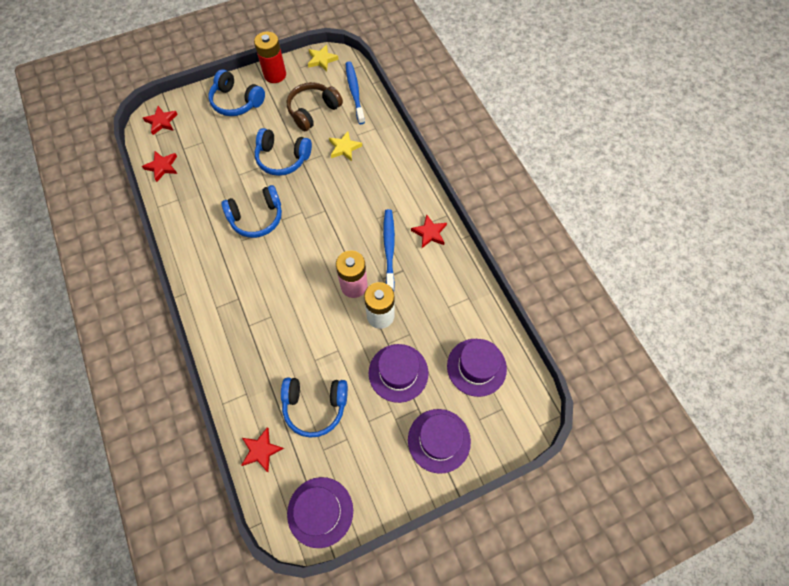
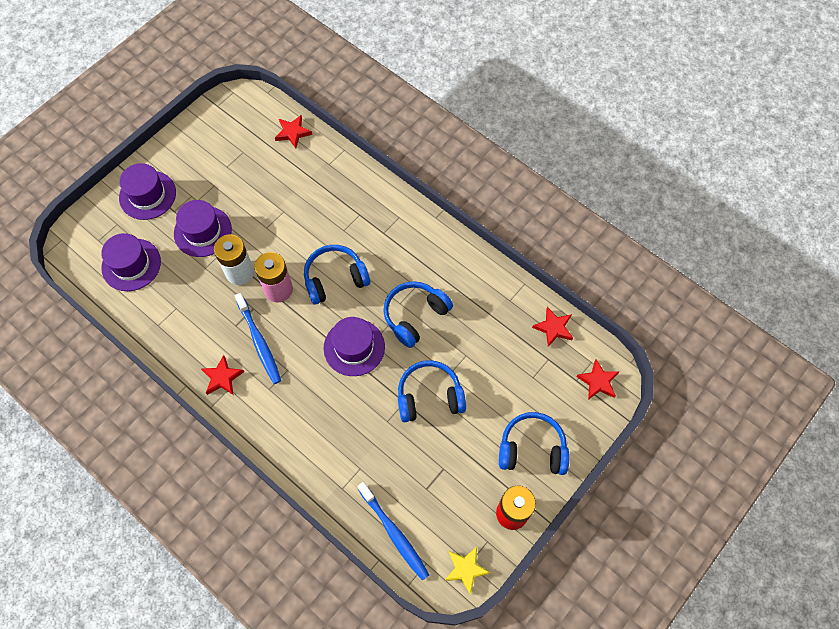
camera: 155 degrees right, 0 degrees up
(313, 111) = (431, 479): brown headphones -> none
(315, 406) = (265, 178): blue headphones -> blue headphones (335, 278)
(320, 511) = (225, 114): purple hat -> purple hat (354, 347)
(344, 148) = (365, 442): yellow star -> none

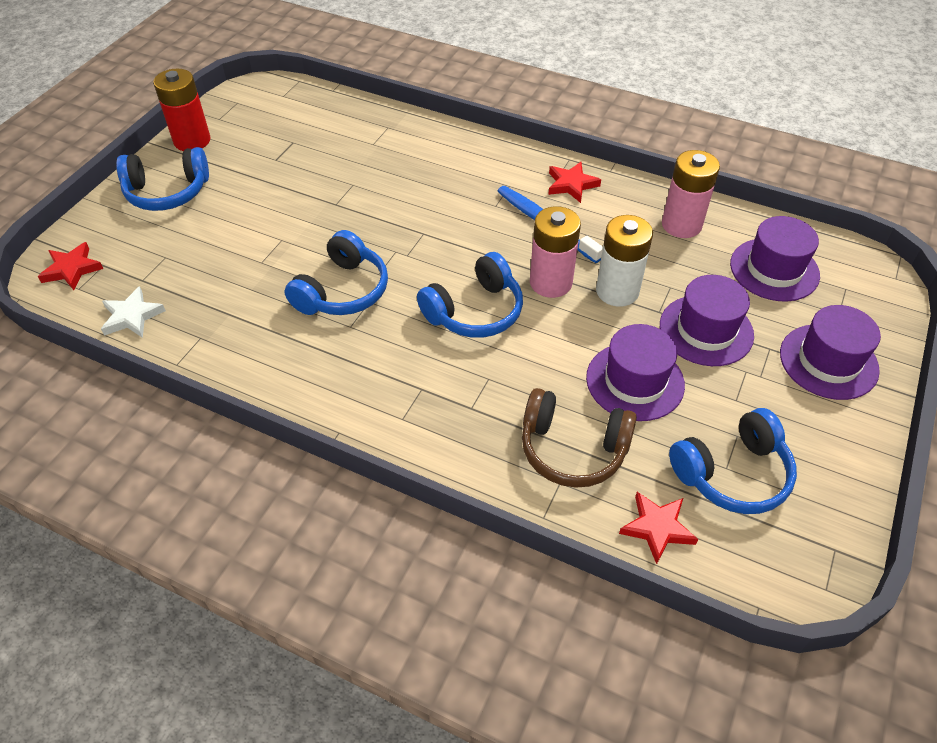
camera: 165 degrees right, 15 degrees down
(166, 317) = (681, 225): none -> pink battery
(315, 179) = (572, 449): none -> brown headphones
(354, 347) = (417, 242): purple hat -> purple hat (635, 381)
(394, 533) = (321, 108): blue toothbrush -> none
(429, 396) = (304, 214): blue headphones -> blue headphones (732, 474)
(466, 569) = (240, 98): yellow star -> none
(553, 328) = (132, 316): red star -> white star

